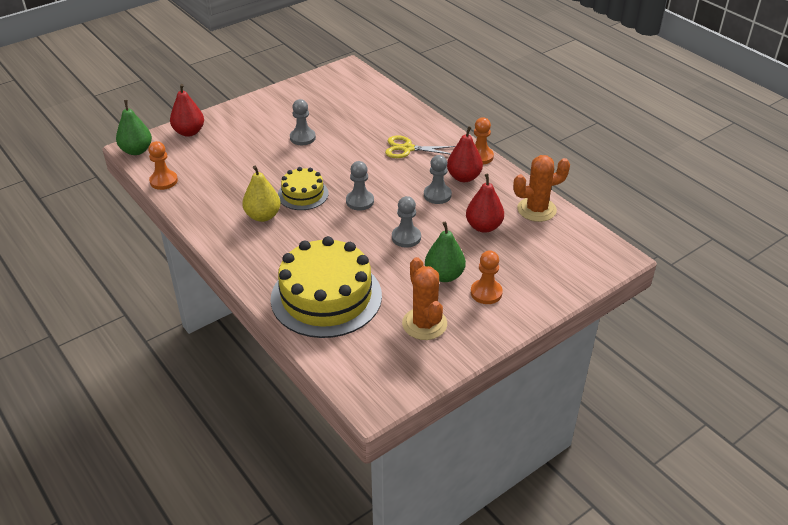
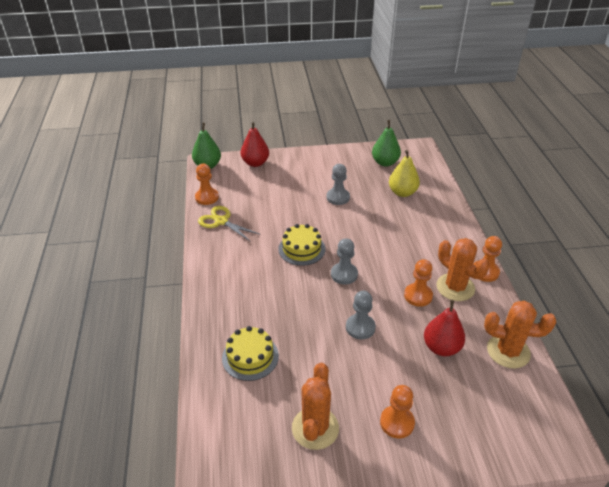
camera: 30 degrees right, 0 degrees up
(263, 216) = (256, 256): yellow pear -> yellow pear (402, 192)
(326, 297) = (250, 357): yellow cake -> yellow cake, size x0.52
(407, 148) = (421, 239): yellow scissors -> yellow scissors (221, 221)
(437, 195) = (418, 296): grey pawn -> orange pawn
(444, 275) = (369, 384): green pear -> green pear (385, 162)
(464, 177) = (455, 287): red pear -> orange cactus

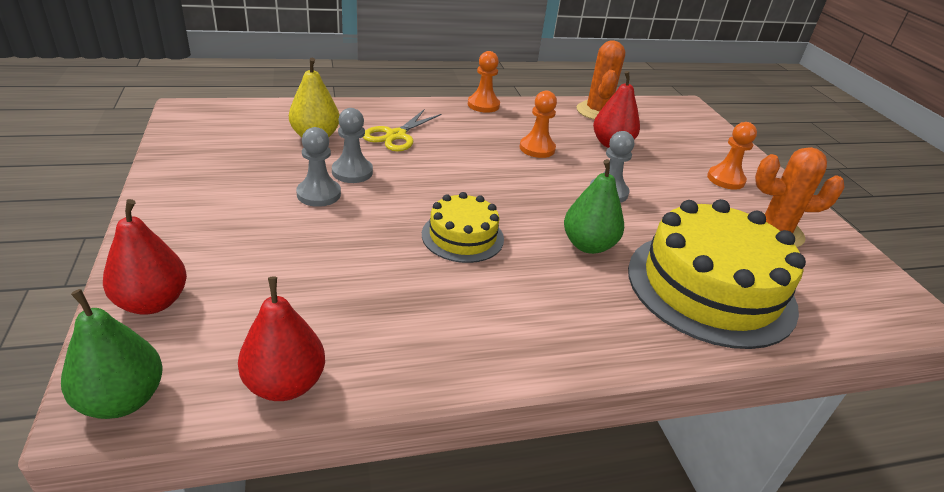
camera: 100 degrees left, 5 degrees down
(207, 197) = (285, 384): orange pawn -> red pear
(221, 221) = (385, 347): yellow scissors -> yellow scissors (396, 135)
(250, 357) = (710, 287): yellow cake -> yellow cake, size x1.92
(344, 274) = (513, 199): grey pawn -> grey pawn (352, 172)
(385, 162) = (222, 143): green pear -> green pear (588, 245)
(455, 287) = (515, 125): orange cactus -> none

